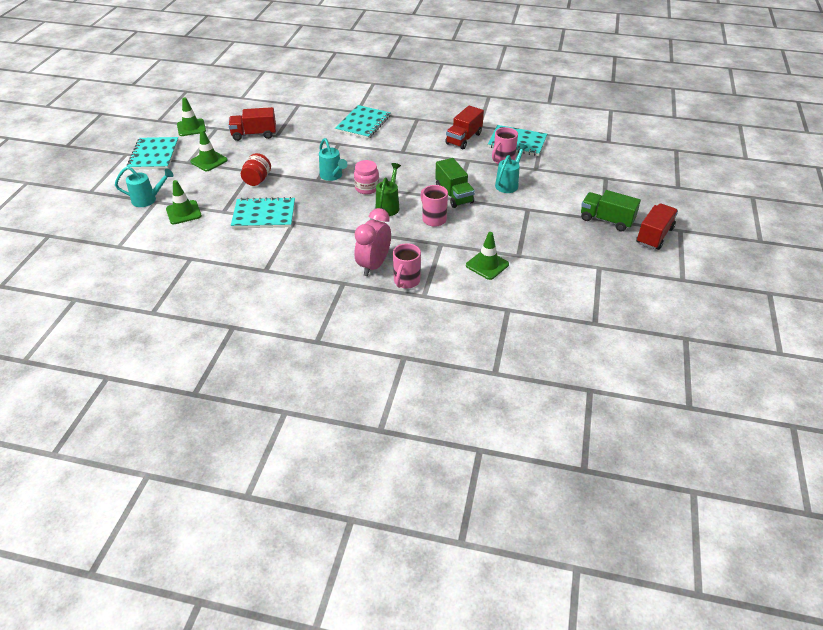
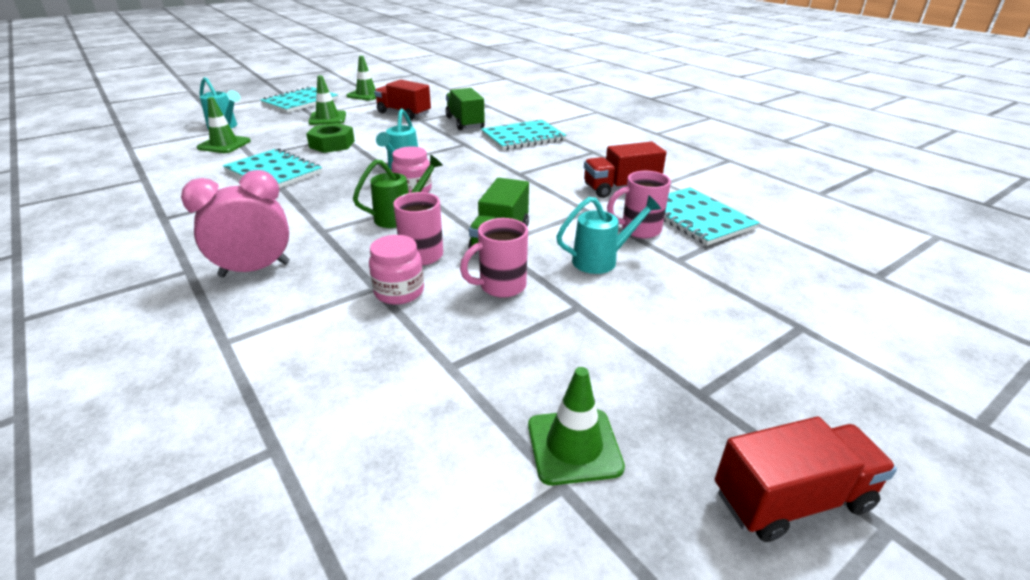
camera: 40 degrees right, 10 degrees down
(257, 180) = (332, 144): red jar -> green nut
(406, 281) = (244, 310): pink mug -> pink mug (501, 286)
(453, 240) = (399, 292): none -> pink jar
(487, 265) = (379, 352): green traffic cone -> green traffic cone (574, 446)
(606, 220) = (707, 400): green truck -> green truck (465, 122)

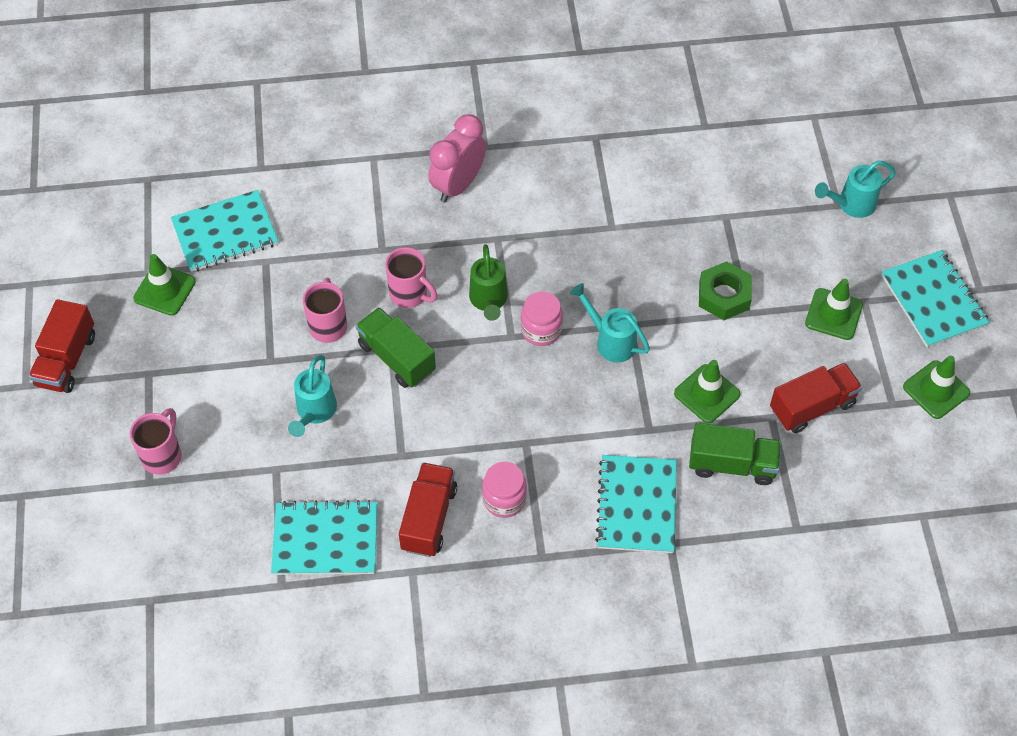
camera: 120 degrees right, 25 degrees up
(224, 144) = (779, 197): green traffic cone -> green traffic cone (707, 394)
(255, 270) = (458, 185): pink clock -> pink clock turned 150 degrees counterclockwise
(274, 172) = (662, 227): turquoise notebook -> turquoise notebook (225, 233)
(399, 292) = (365, 262): pink jar -> pink jar (504, 499)
(639, 230) = (339, 474): pink mug -> pink mug (162, 455)

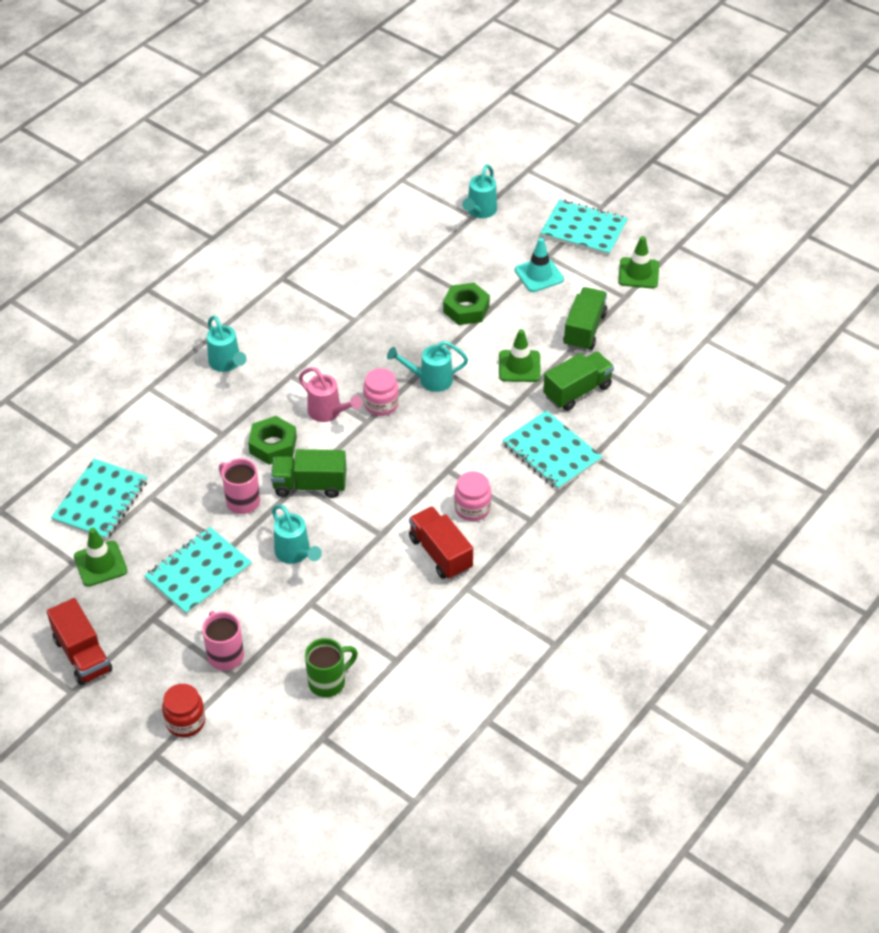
camera: 45 degrees left, 10 degrees down
(71, 488) = (185, 721): none -> red jar
(209, 554) = (328, 682): none -> green mug
(325, 540) = (392, 615): turquoise notebook -> turquoise notebook (198, 572)
(409, 294) = (273, 445): pink mug -> green nut
(458, 185) = (227, 364): pink clock -> turquoise watering can
(488, 301) = (328, 412): green watering can -> pink watering can
(812, 407) = (584, 330): red truck -> green truck
(833, 314) = (539, 275): green traffic cone -> turquoise traffic cone

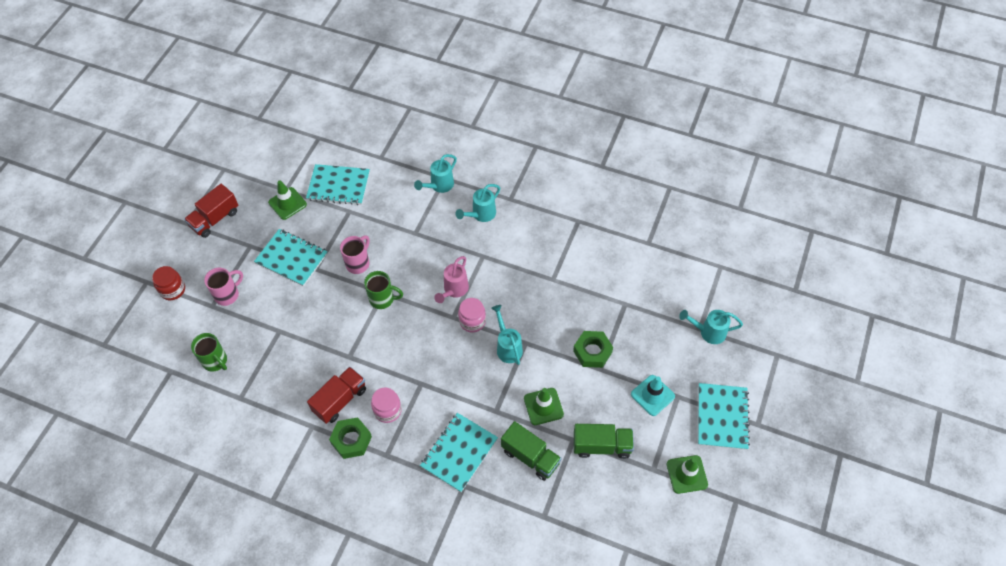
camera: 75 degrees right, 10 degrees up
(273, 445) = (413, 266): green nut -> green nut (351, 440)
(295, 554) = (319, 309): turquoise watering can -> turquoise watering can (439, 186)
(310, 485) = (382, 299): green truck -> green mug

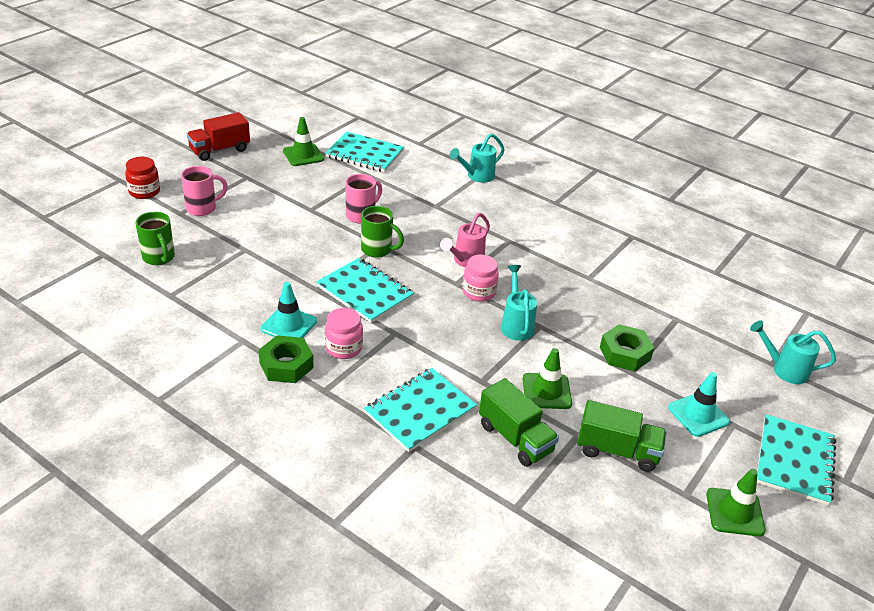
camera: 10 degrees right, 20 degrees down
(291, 258) = (288, 196): turquoise notebook -> turquoise notebook (365, 292)
(340, 400) = (289, 325): red truck -> turquoise traffic cone
(481, 214) = (517, 207): turquoise watering can -> none

